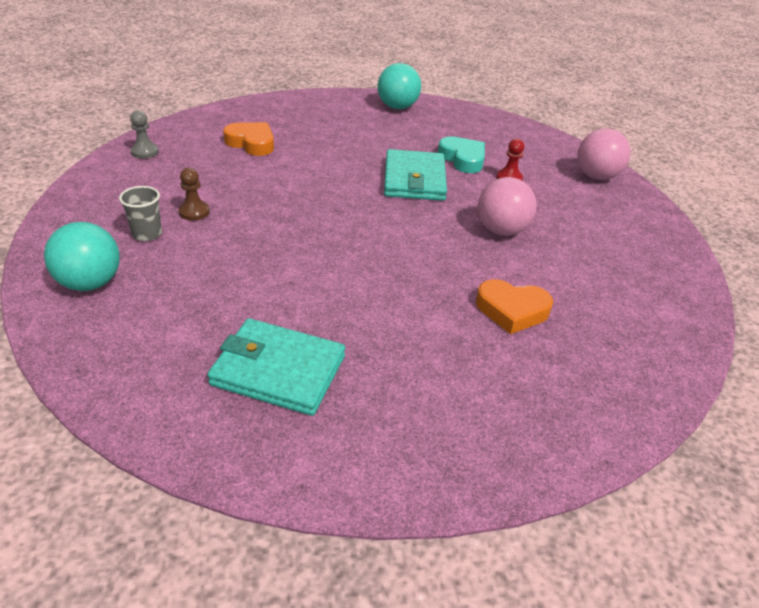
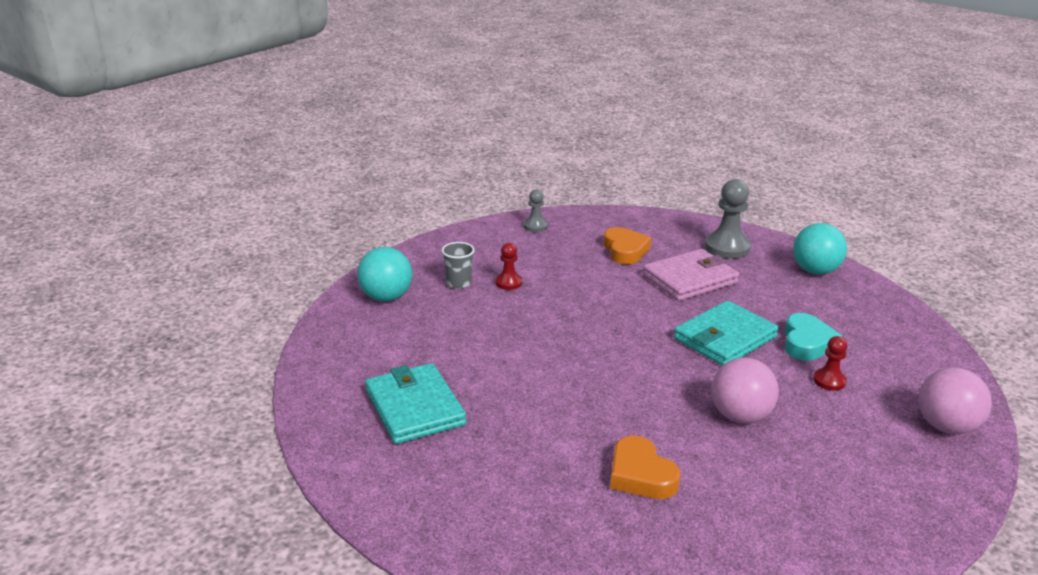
camera: 50 degrees right, 10 degrees down
(194, 212) = (508, 283): brown pawn -> red pawn
(320, 112) = (727, 247): none -> grey pawn
(330, 146) = (689, 279): none -> pink wallet

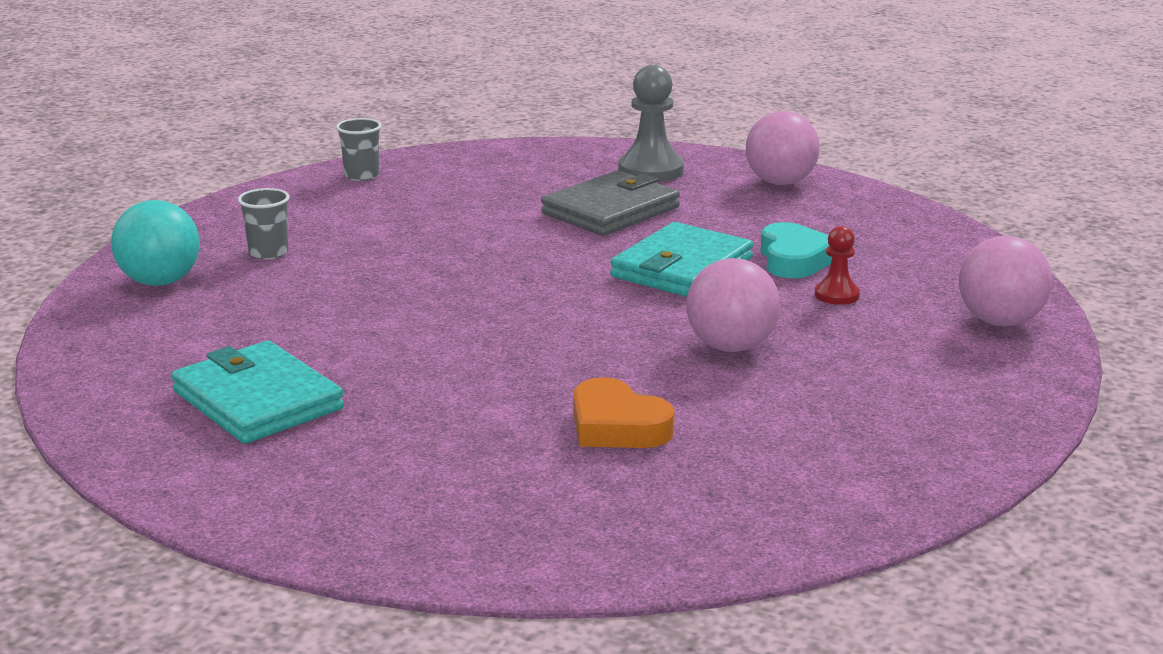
camera: 15 degrees left, 5 degrees down
(508, 283) = (345, 244): red pawn -> none
(535, 226) = (361, 175): grey pawn -> grey cup
(625, 250) = (506, 189): orange heart -> none
(689, 279) = (610, 210): pink wallet -> grey wallet
(815, 271) = (780, 182): turquoise ball -> pink ball

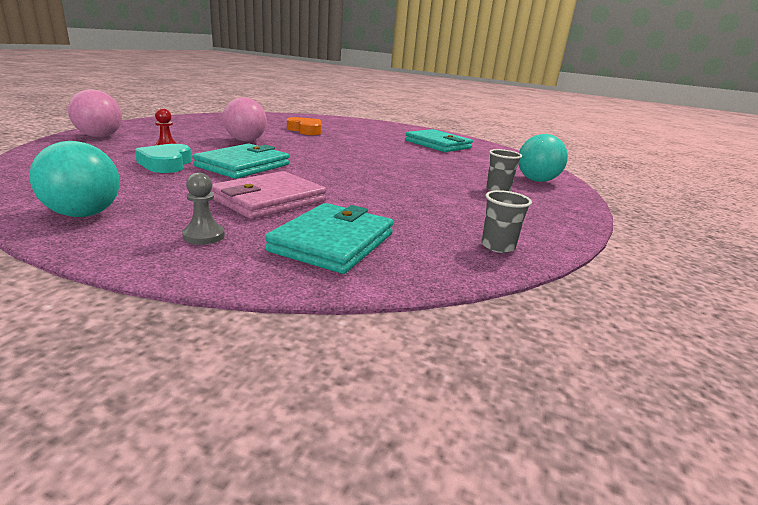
camera: 175 degrees right, 0 degrees up
(530, 171) = (332, 242): none -> turquoise wallet
(610, 210) = (269, 200): grey wallet -> pink wallet
(651, 170) = (204, 236): grey pawn -> grey pawn, size x0.56
(780, 182) = (83, 214): pink ball -> turquoise ball

